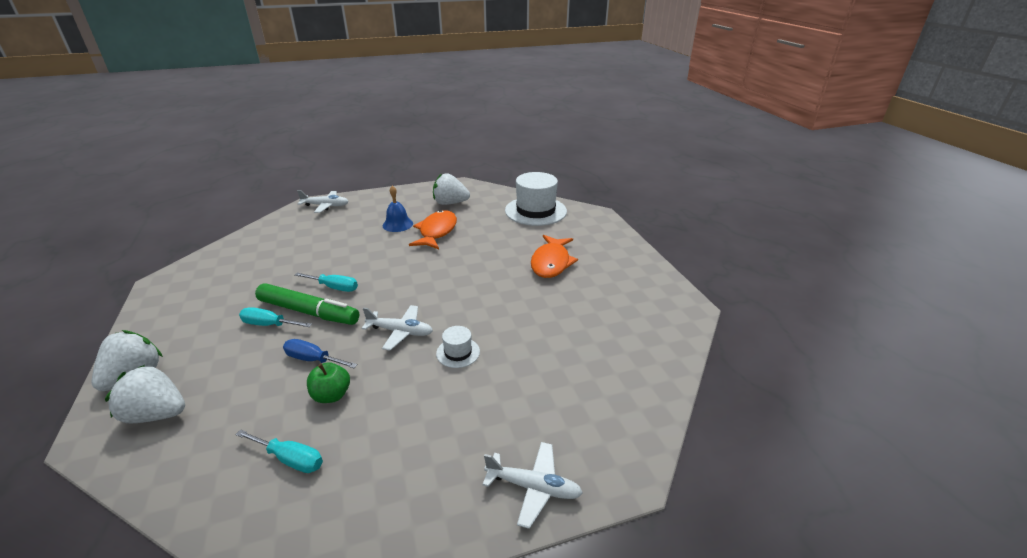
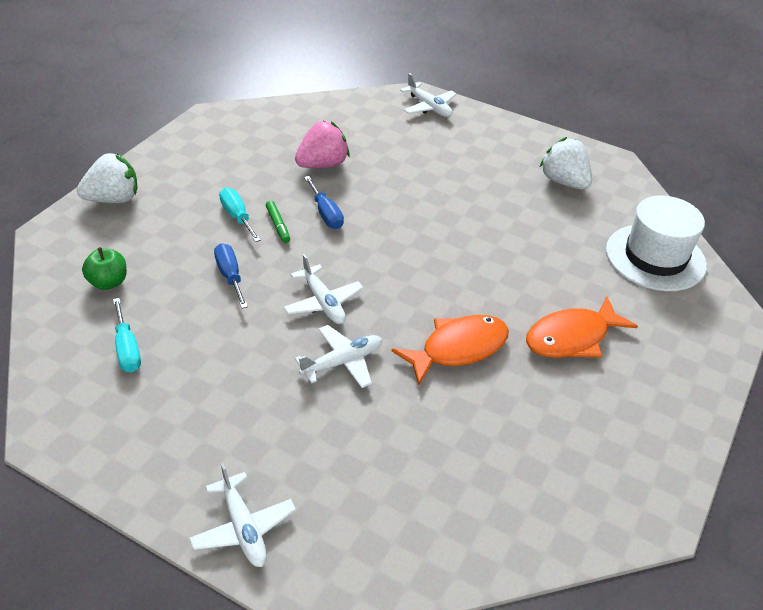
camera: 45 degrees right, 10 degrees up
(157, 414) = (95, 243): white strawberry -> none
(294, 265) = (322, 164): none -> pink strawberry
(308, 312) = (278, 225): green marker -> green marker, size x0.45
(332, 395) = (206, 320): green apple -> green apple (108, 282)
(334, 287) = (326, 214): turquoise screwdriver -> blue screwdriver
(397, 224) = (470, 175): blue bell -> none
(437, 231) = (499, 211): orange fish -> orange fish (458, 349)
(458, 352) = (342, 362): white hat -> white plane

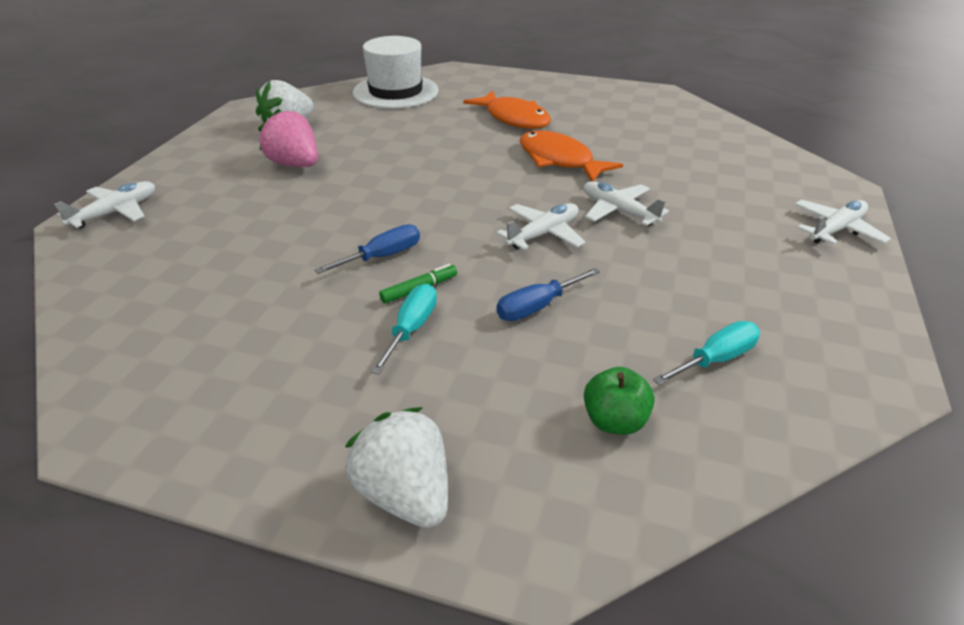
camera: 100 degrees left, 5 degrees down
(237, 216) = (411, 329): turquoise screwdriver -> turquoise screwdriver turned 150 degrees clockwise
(322, 164) = (267, 277): pink strawberry -> pink strawberry (295, 164)

